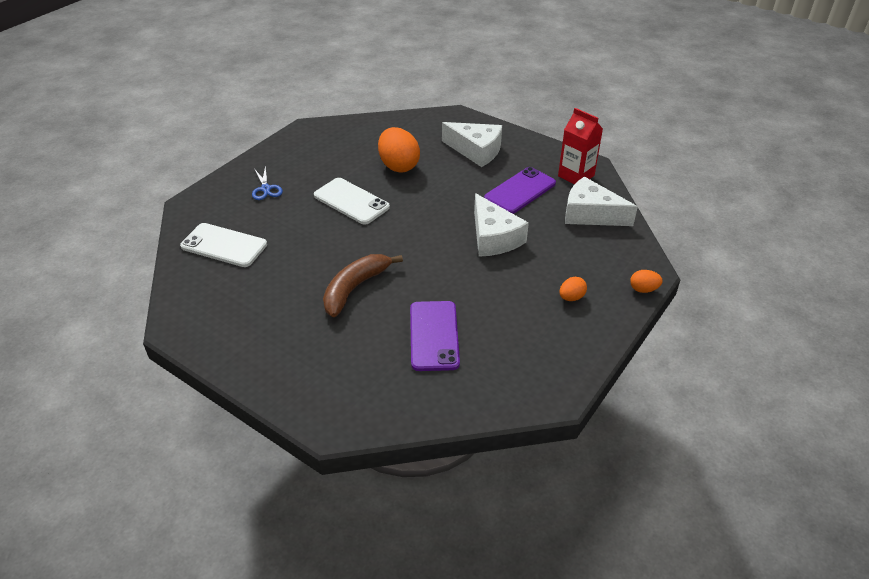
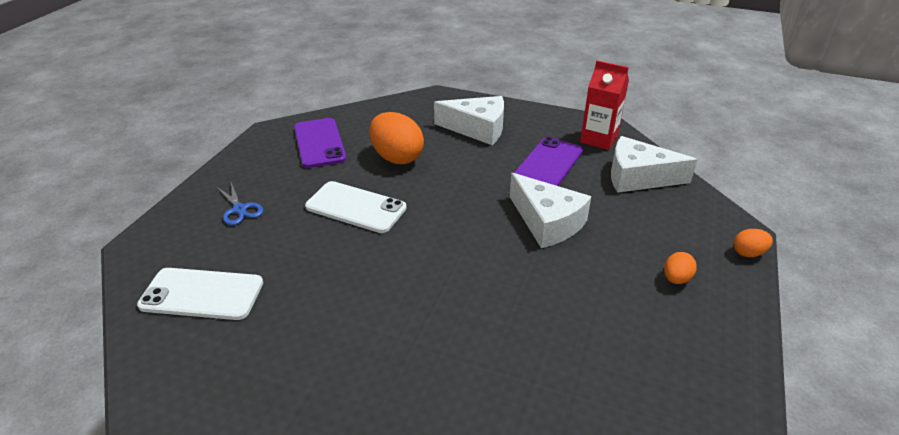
camera: 15 degrees left, 5 degrees down
(355, 288) = (404, 320): brown banana -> none
(434, 335) = (538, 366): purple phone -> purple phone (319, 143)

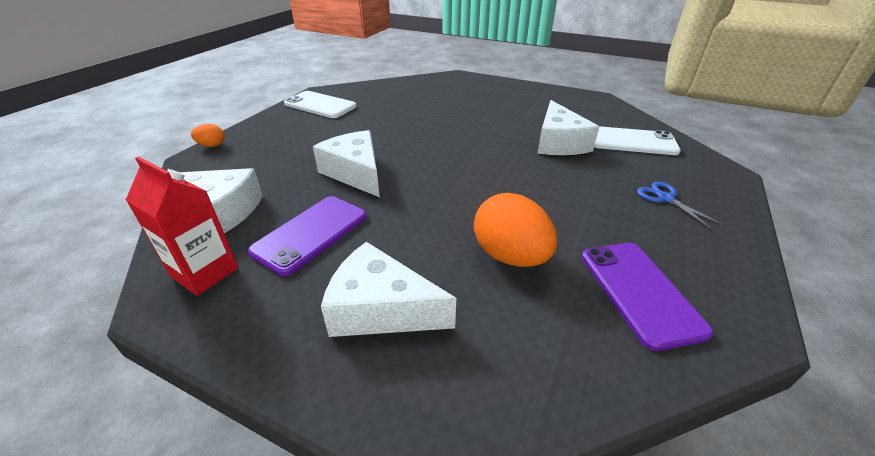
camera: 175 degrees left, 0 degrees up
(305, 285) = (559, 143): none -> white cheese
(356, 207) = (542, 194): white phone -> white phone (320, 105)
(676, 279) = (287, 135): orange egg -> none

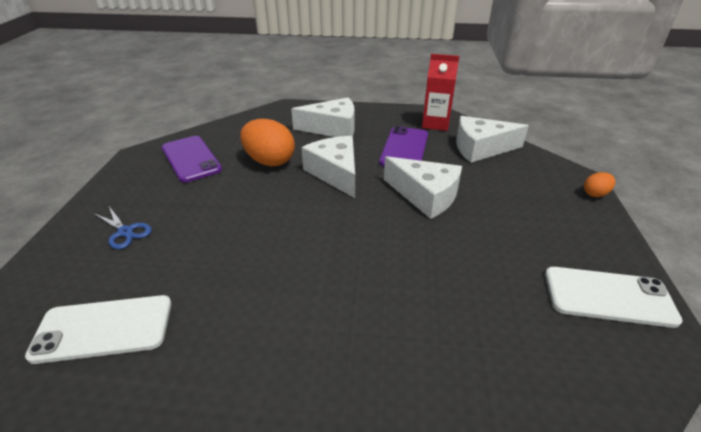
camera: 160 degrees right, 0 degrees up
(559, 143) = (218, 296): white cheese -> white cheese (335, 173)

